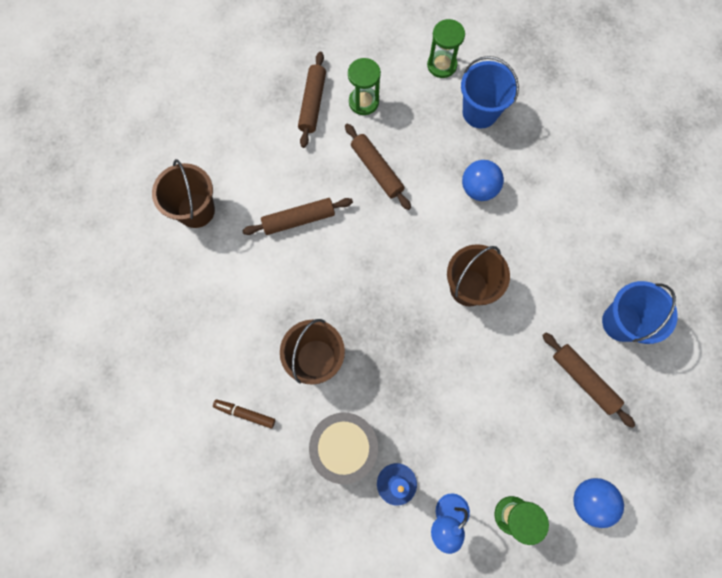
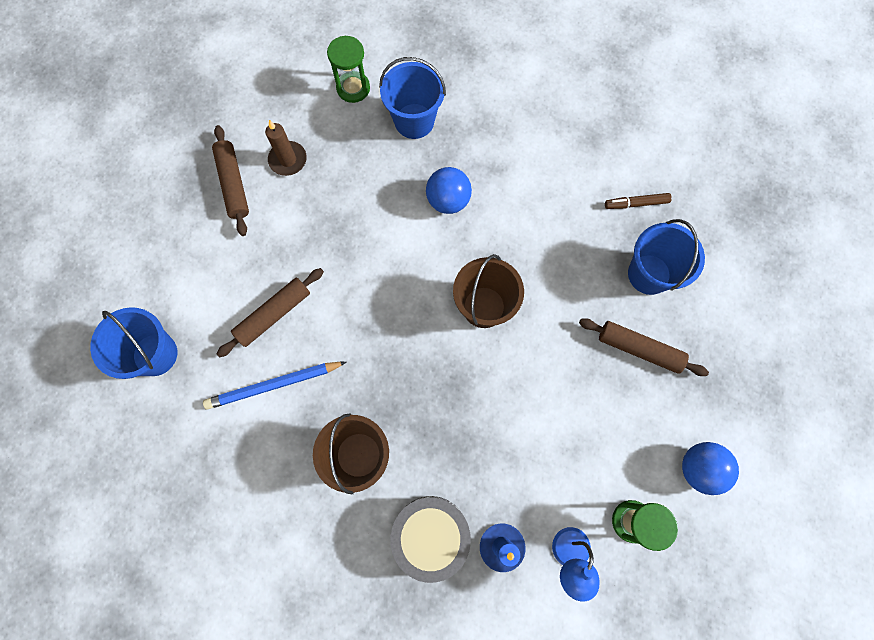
camera: 25 degrees left, 0 degrees up
(196, 210) = (155, 354): brown bucket -> blue bucket
(245, 413) = (308, 551): brown marker -> brown marker (636, 203)
(274, 274) = (273, 385): none -> blue pencil
(363, 102) = (288, 160): green hourglass -> brown candle
(377, 170) = (334, 225): brown rolling pin -> none

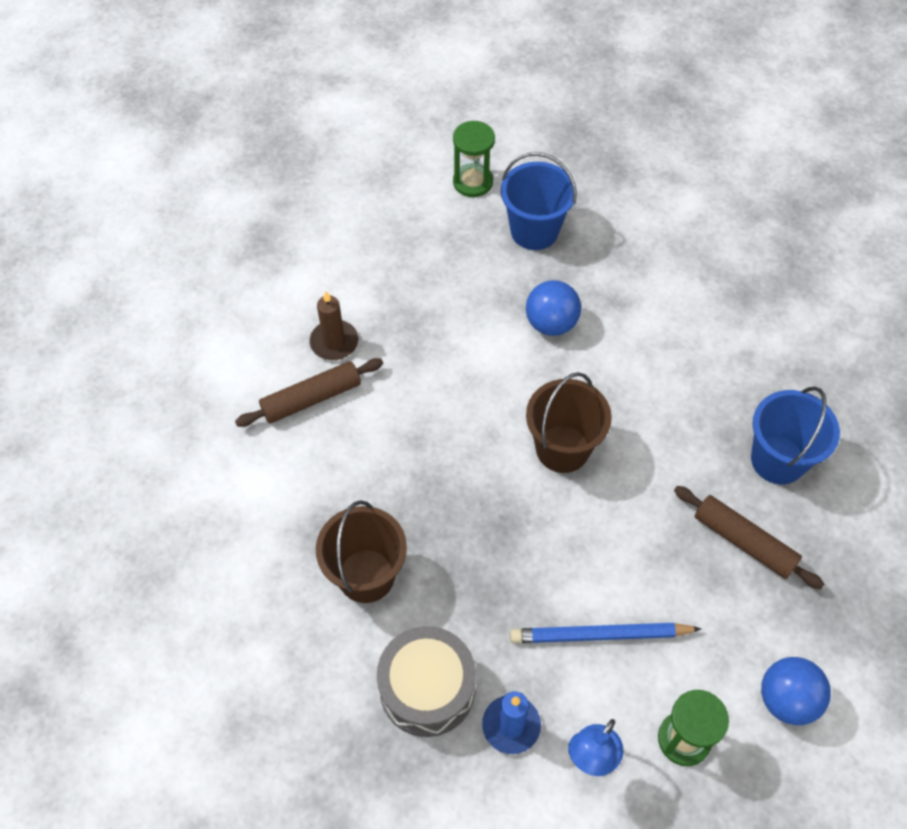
camera: 15 degrees right, 15 degrees down
(155, 354) = (164, 408): blue bucket -> none
(233, 184) = (307, 251): brown rolling pin -> none
(273, 385) = (289, 474): blue pencil -> blue pencil (600, 635)
(288, 160) = (376, 240): brown candle -> brown candle (334, 342)
(636, 203) = (781, 377): brown marker -> none

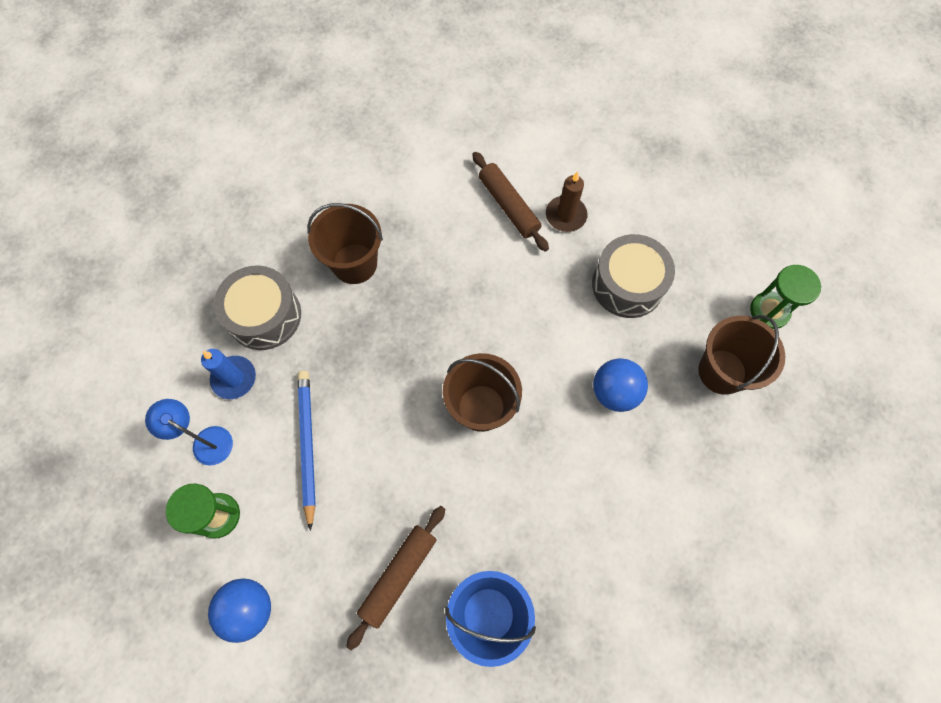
camera: 85 degrees right, 10 degrees up
(429, 295) = (627, 285): none -> grey drum
(534, 231) = (722, 371): blue bucket -> brown bucket

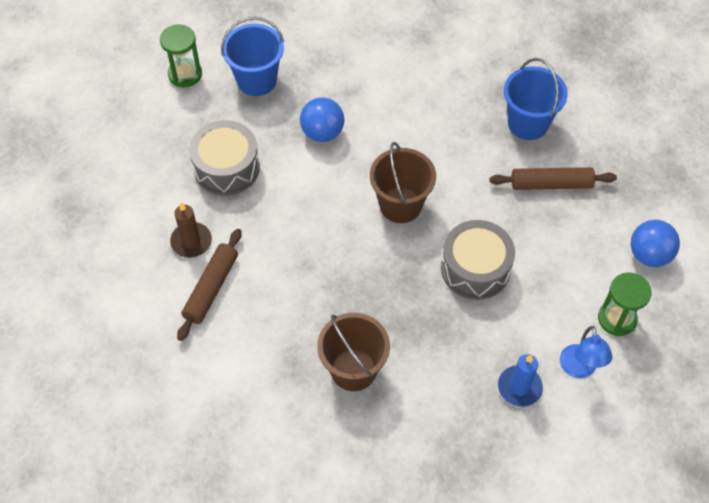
camera: 125 degrees left, 10 degrees down
(264, 315) = (453, 405): grey drum -> grey drum (475, 268)
(307, 445) = (521, 297): blue pencil -> none
(722, 371) = (256, 80): brown bucket -> blue bucket

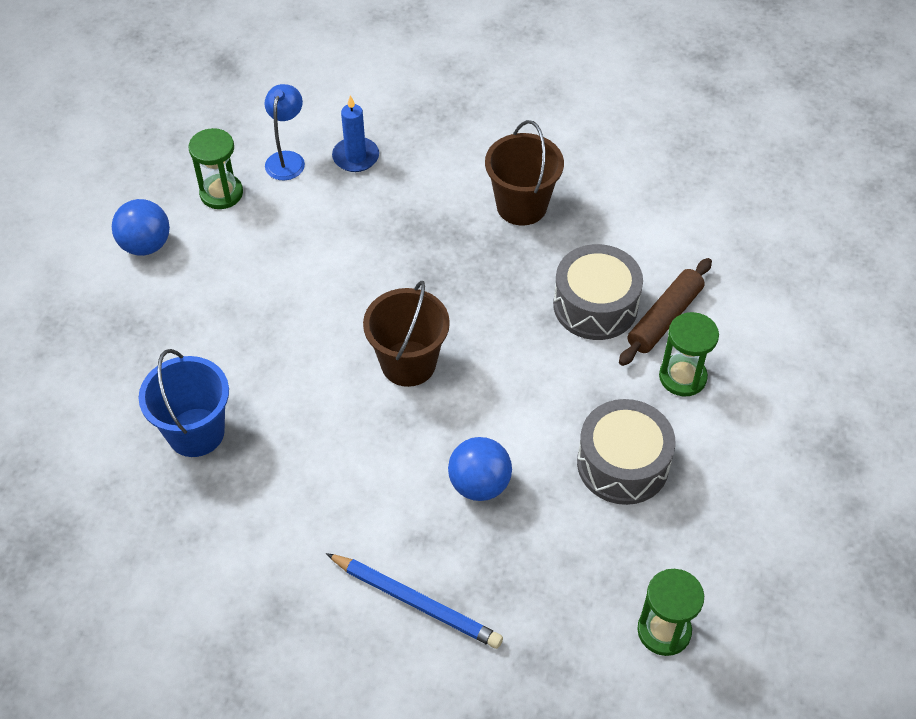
camera: 165 degrees left, 5 degrees down
(191, 241) = (682, 377): brown candle -> green hourglass
(256, 80) = (555, 592): blue bucket -> none
(341, 57) = (416, 602): none -> blue pencil
(475, 268) = (349, 273): grey drum -> grey drum (595, 305)
(551, 184) = (210, 347): brown rolling pin -> none

